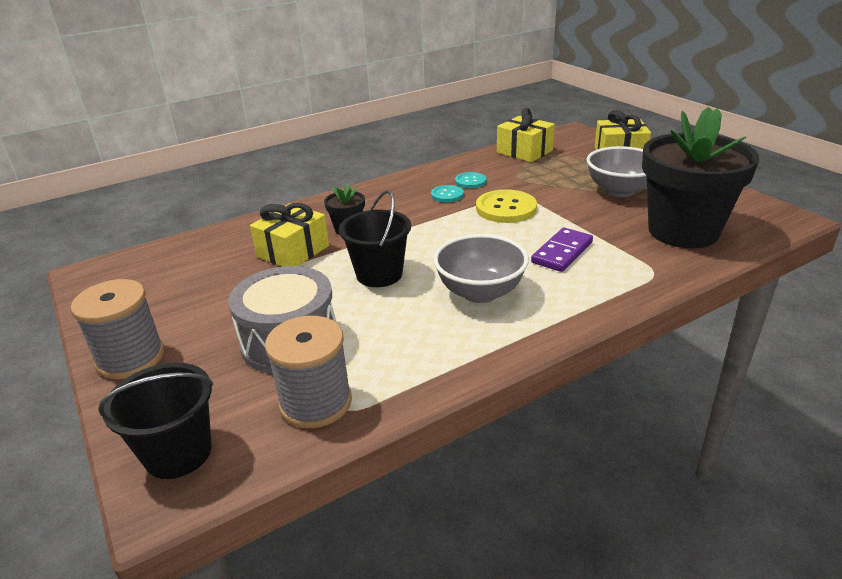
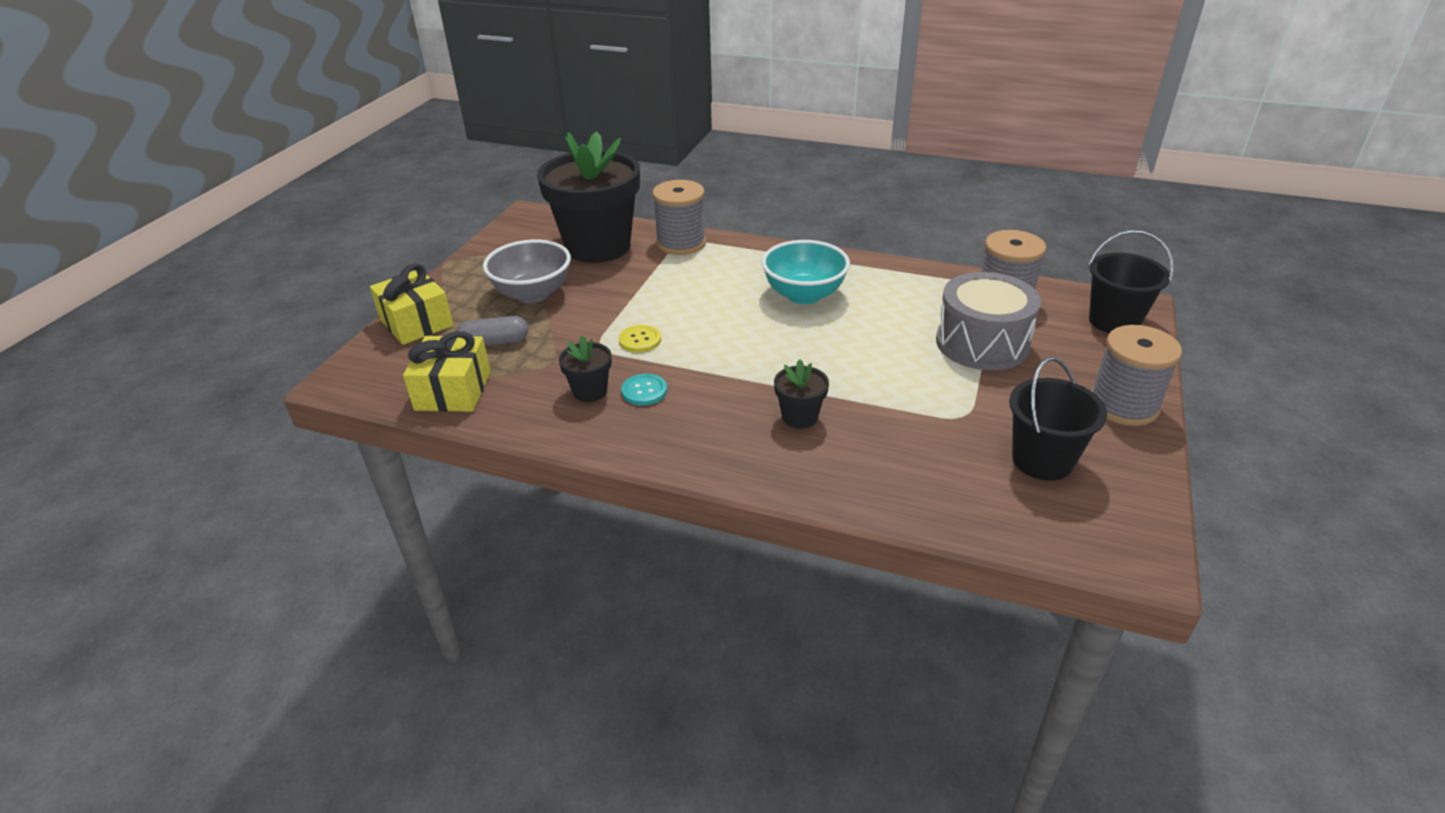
camera: 130 degrees left, 5 degrees up
(293, 251) = (885, 426): yellow gift -> none
(379, 274) = (847, 351): black bucket -> black bucket (1042, 460)
(470, 181) = (590, 391): turquoise button -> black flower pot
(480, 292) = (804, 295): grey bowl -> turquoise bowl
(506, 208) = (640, 340): yellow button -> yellow button, size x0.57
(562, 252) = (697, 283): purple domino -> none
(564, 169) = (494, 342): none -> grey capsule
(652, 270) = (681, 243): none -> grey spool

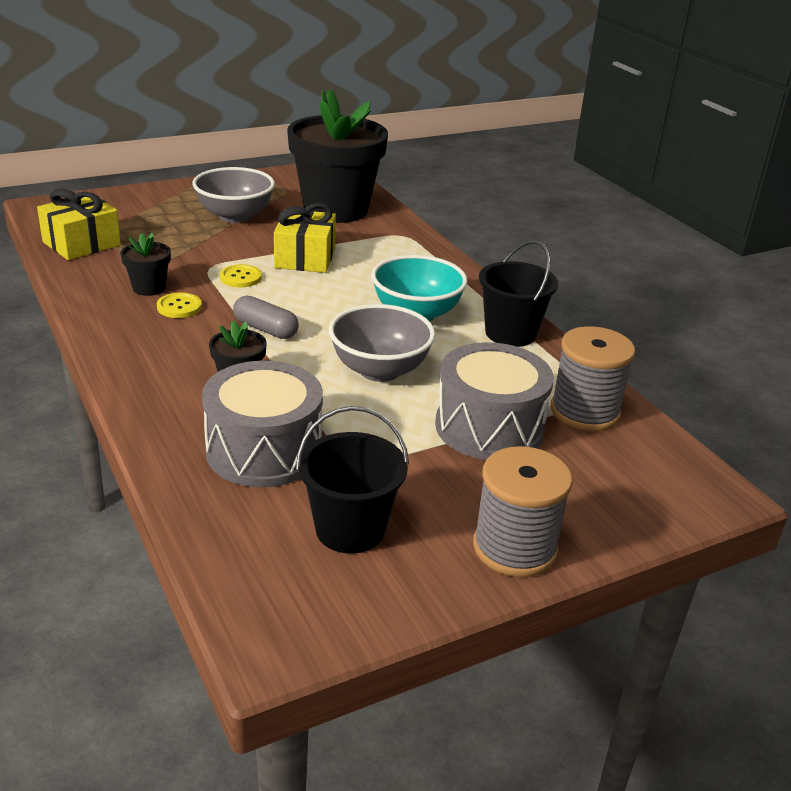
camera: 40 degrees right, 5 degrees down
(416, 322) = (138, 198): yellow gift -> yellow gift (305, 258)
(494, 342) = (156, 231): grey capsule -> grey capsule (265, 329)
(644, 391) = (179, 307): turquoise button -> yellow button
(681, 243) = (399, 235): grey spool -> none
(860, 348) = (379, 370): none -> grey bowl
(906, 450) = (264, 450): none -> grey drum
(1114, 321) = (662, 489): black bucket -> black bucket (510, 333)

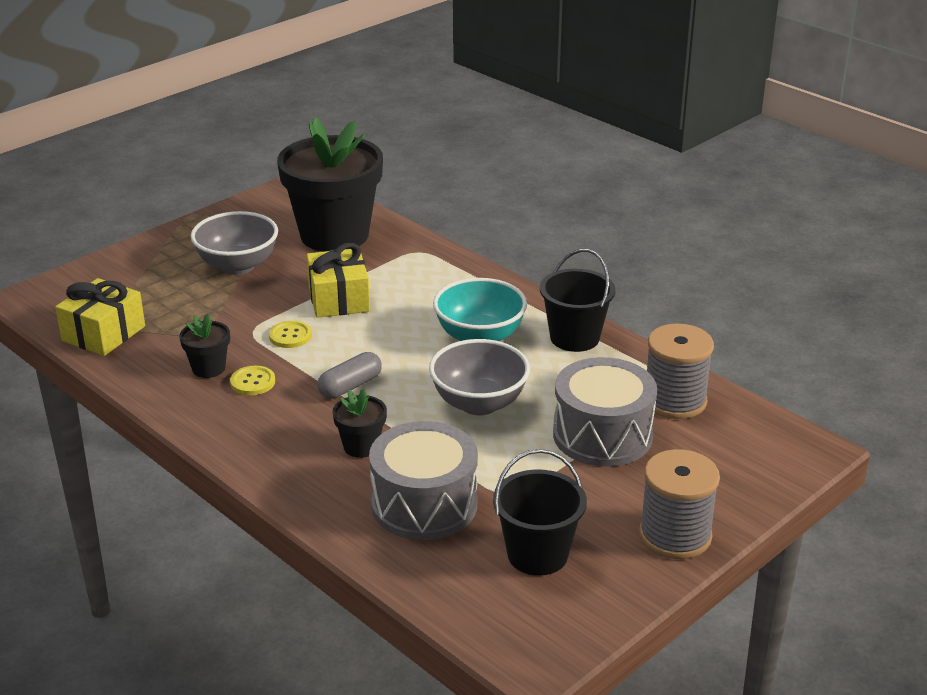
camera: 15 degrees left, 0 degrees up
(265, 329) = (350, 386): grey capsule -> grey capsule turned 60 degrees counterclockwise

